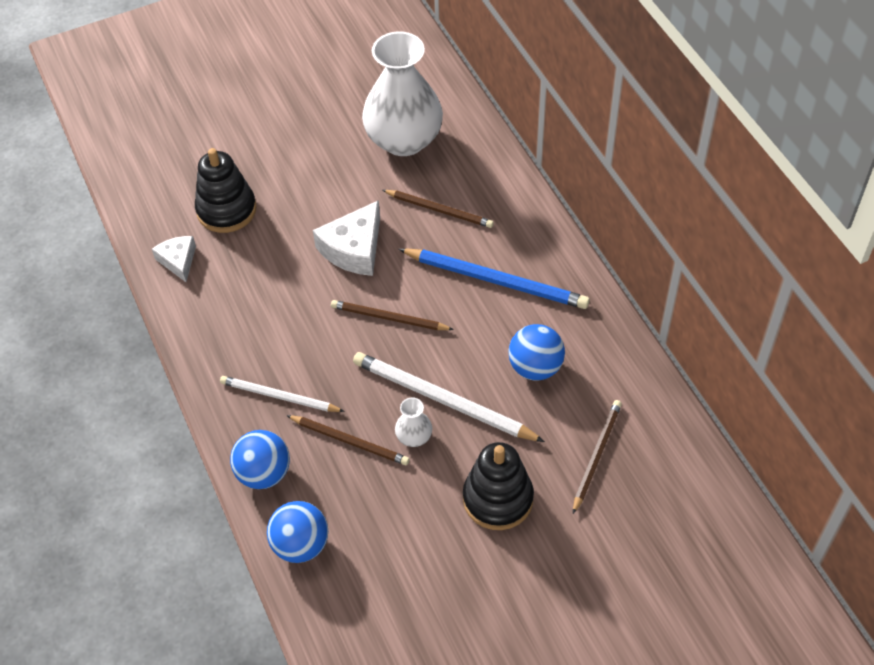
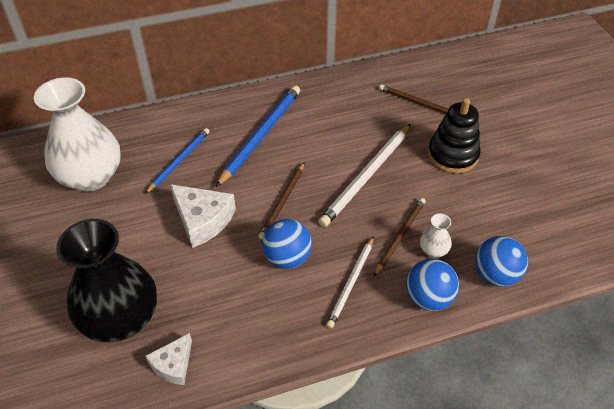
camera: 85 degrees left, 5 degrees down
(178, 261) = (173, 364): white cheese -> white cheese turned 45 degrees counterclockwise
(226, 210) = (121, 318): black stacking toy -> black vase
(414, 437) = (398, 196): white vase -> white vase (433, 250)
(439, 210) = (179, 161): brown pencil -> blue pencil
(535, 367) = (344, 124): blue ball -> blue ball (287, 258)

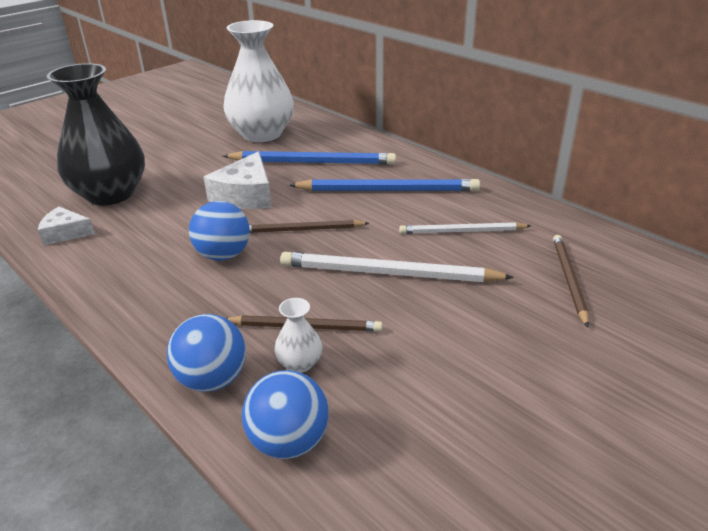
camera: 65 degrees right, 15 degrees down
(179, 161) = (313, 162): blue pencil -> blue pencil, size x1.60
(351, 283) = (208, 308): white pencil -> white pencil (461, 231)
(452, 155) = (498, 336): black stacking toy -> none

